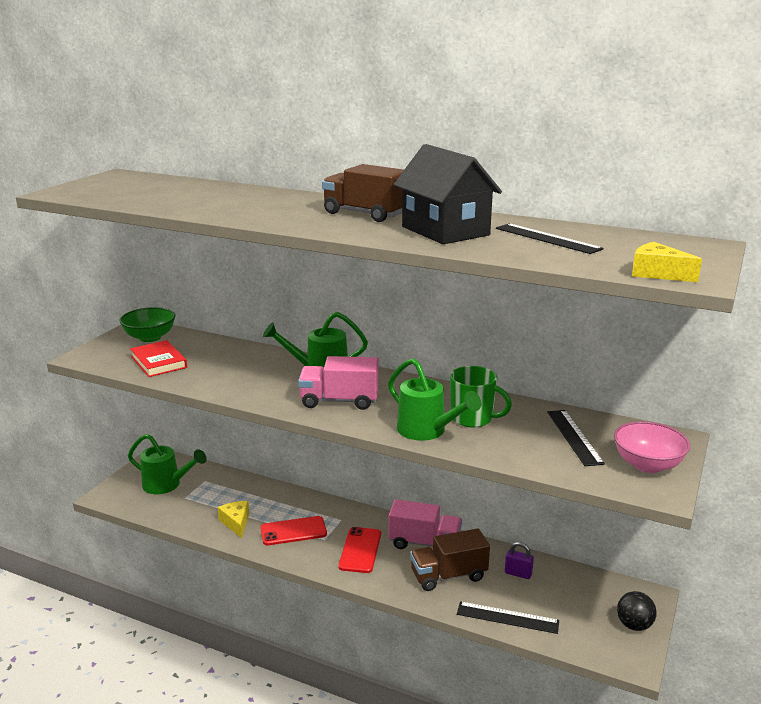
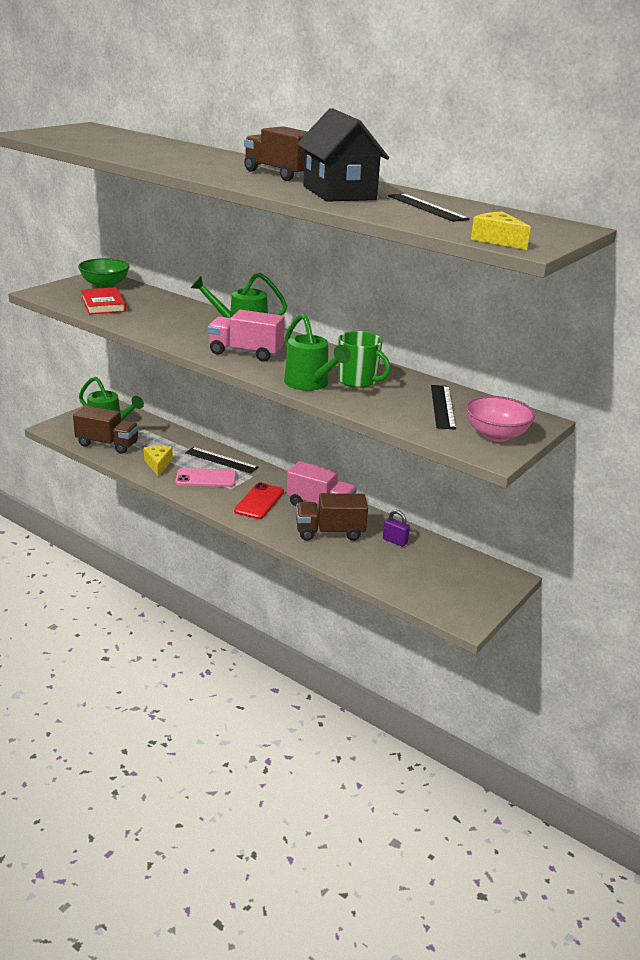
camera: 10 degrees right, 5 degrees up
(172, 507) = (107, 444): none -> brown truck
(293, 531) = (206, 478): red phone -> pink phone
(507, 617) = (367, 571): black ruler -> black ruler (221, 460)
(634, 625) = (482, 596): black ball -> none

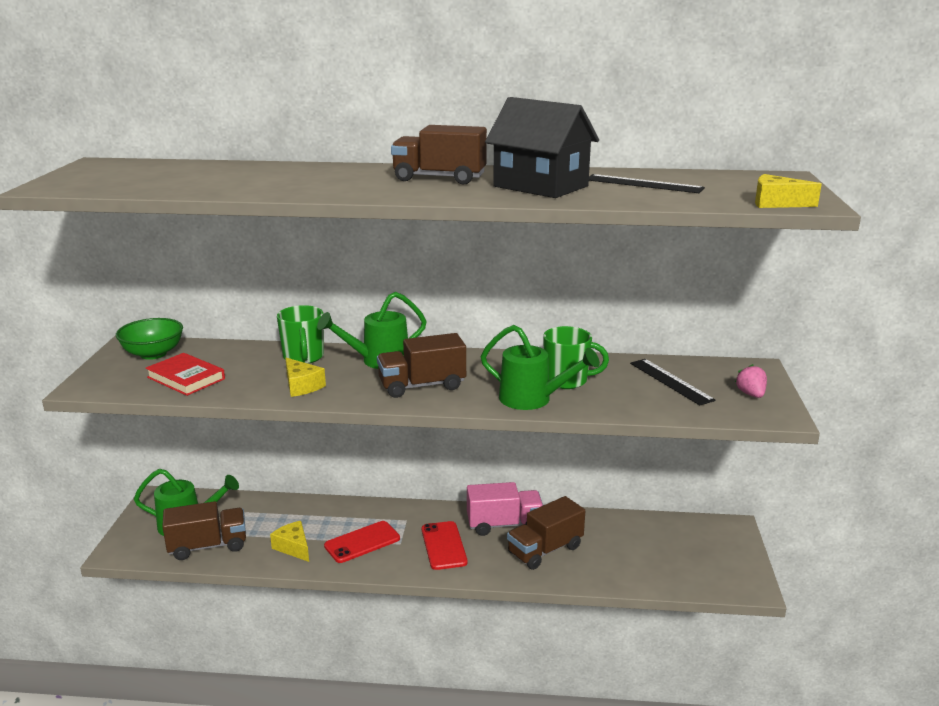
camera: 30 degrees left, 5 degrees down
(166, 329) = (301, 386): none -> yellow cheese
(194, 313) = (303, 357): none -> green mug
(206, 478) = (362, 542): pink phone -> red phone
(221, 460) = (354, 514): black ruler -> none
(245, 353) = (422, 386): pink truck -> brown truck
(395, 541) = (608, 533): purple padlock -> none
(496, 435) = (751, 394): pink bowl -> pink strawberry

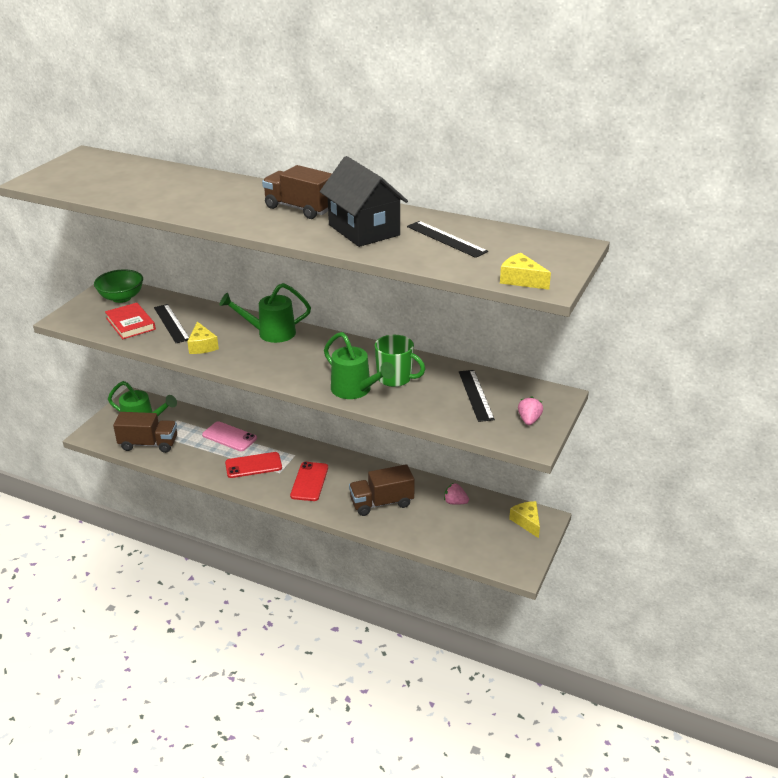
camera: 20 degrees right, 10 degrees up
(242, 370) = (171, 323): none -> black ruler
(293, 547) = (204, 458): yellow cheese -> yellow cheese (527, 522)
(303, 357) = (220, 320): green mug -> none
(311, 516) = (229, 437): none -> pink phone
(422, 386) = (285, 362): brown truck -> none
(504, 524) = (364, 475): pink truck -> none
(626, 531) = (455, 502): none -> pink strawberry

